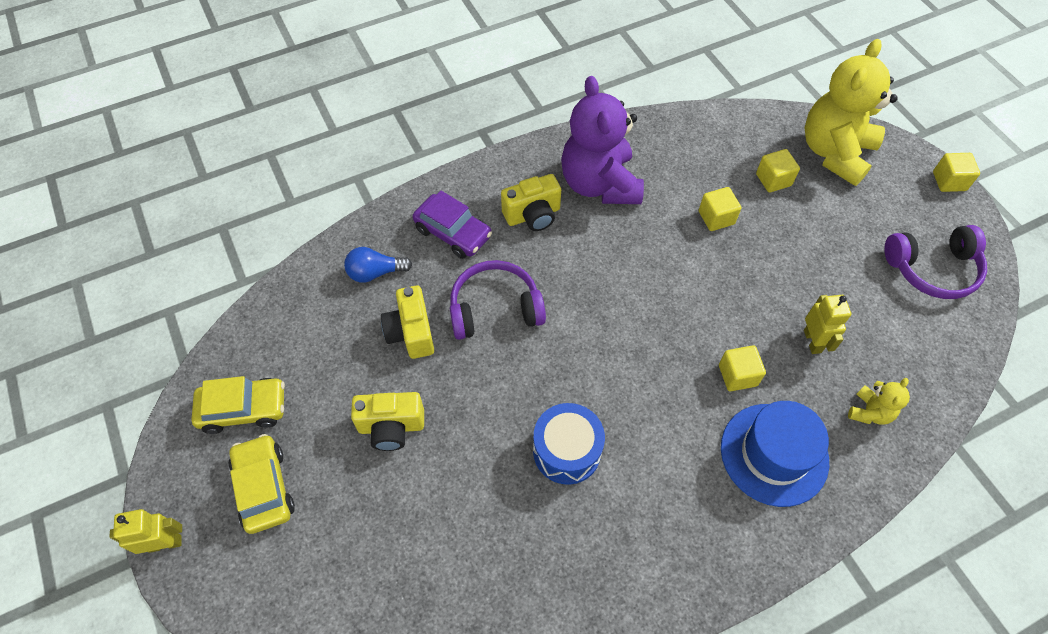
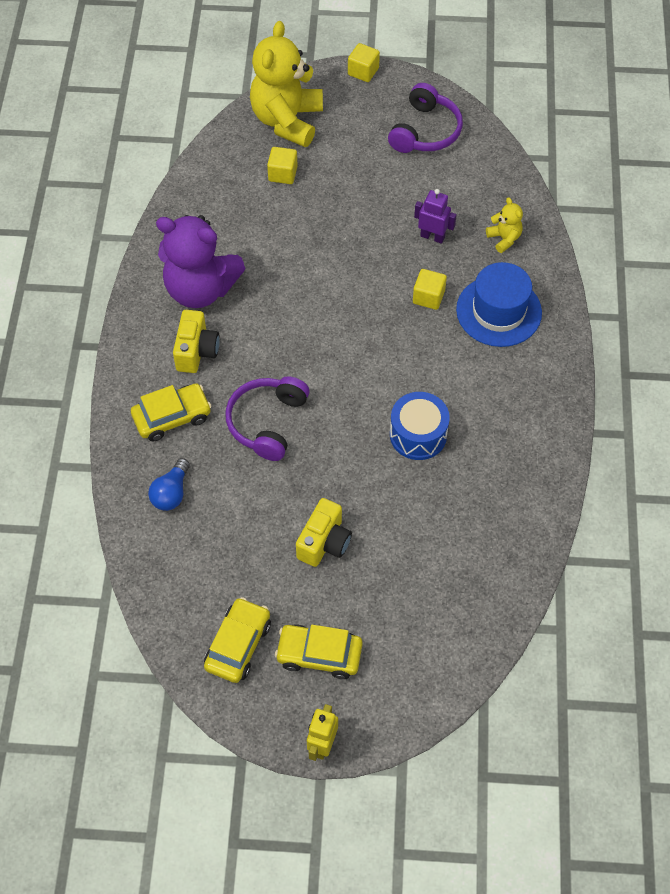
camera: 60 degrees left, 0 degrees up
(411, 332) = (248, 491): yellow camera -> none
(453, 233) = (172, 417): purple car -> yellow car
(716, 218) = (290, 231): yellow cube -> none
(812, 341) = (432, 236): yellow robot -> purple robot
(834, 152) = (287, 120): yellow teddy bear -> yellow teddy bear turned 45 degrees clockwise

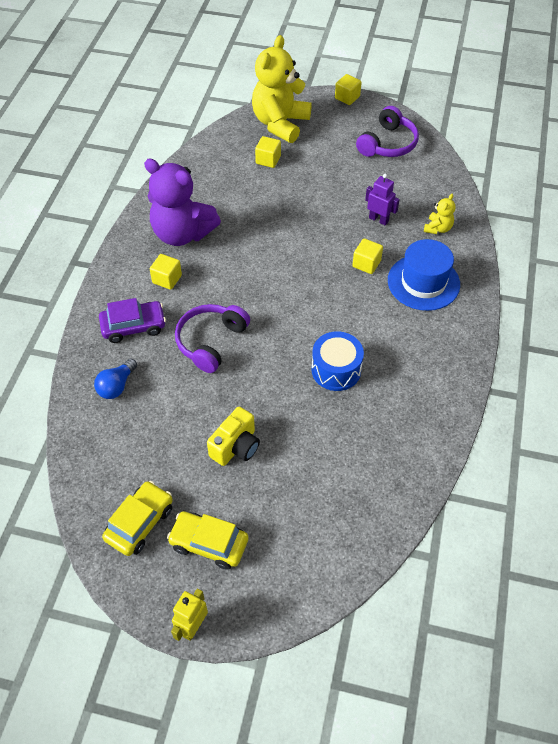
camera: 10 degrees right, 5 degrees down
(172, 417) = (133, 326): yellow car -> purple car
(196, 351) = (167, 279): yellow camera -> yellow cube
(504, 238) = (437, 228): yellow teddy bear -> yellow teddy bear turned 45 degrees clockwise

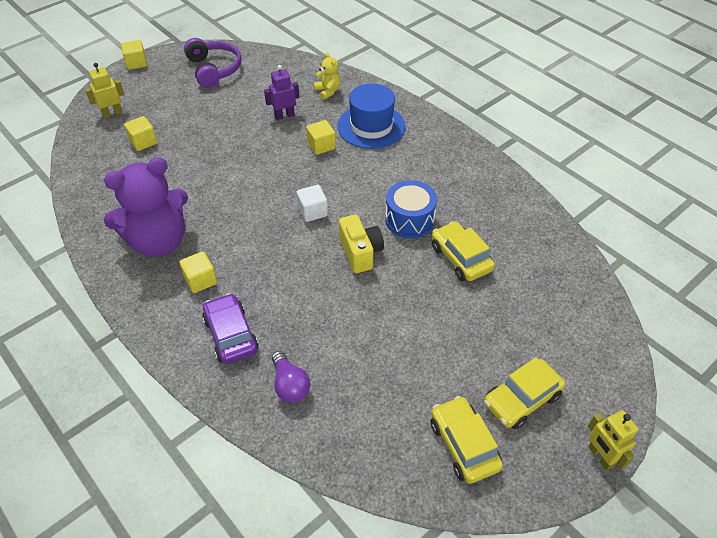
camera: 55 degrees left, 5 degrees down
(116, 386) = (290, 385): blue light bulb -> purple light bulb
(133, 326) = (231, 335): purple car -> purple car turned 45 degrees counterclockwise
(210, 341) = (305, 285): purple headphones -> none
(236, 447) = (434, 326): yellow camera -> yellow camera (360, 253)
(280, 124) = (112, 113): yellow teddy bear -> yellow robot
(288, 302) = (312, 212): none -> white cube
(323, 428) = (460, 258): none -> yellow car

